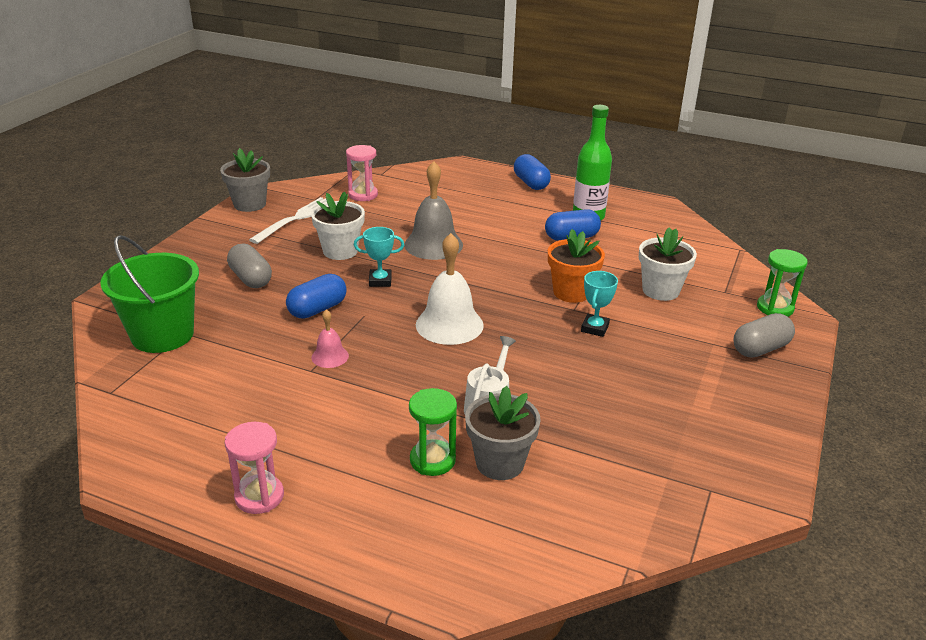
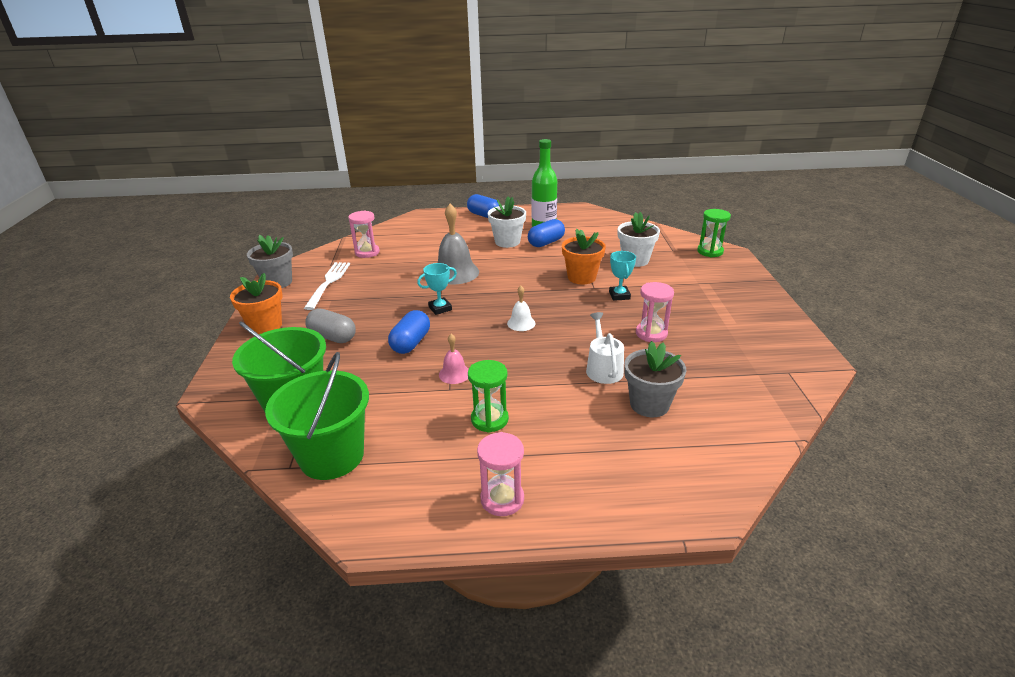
camera: 25 degrees left, 0 degrees up
(152, 396) = (332, 456): none -> green bucket
(202, 247) = (265, 326): none -> orange flower pot
(340, 251) = (388, 296): white flower pot -> white flower pot (507, 242)
(432, 460) = (603, 420): green hourglass -> green hourglass (489, 419)
(449, 324) = (521, 323): white bell -> white bell, size x0.52
(586, 385) = (651, 333): none -> pink hourglass
(760, 349) = (727, 278): grey capsule -> none

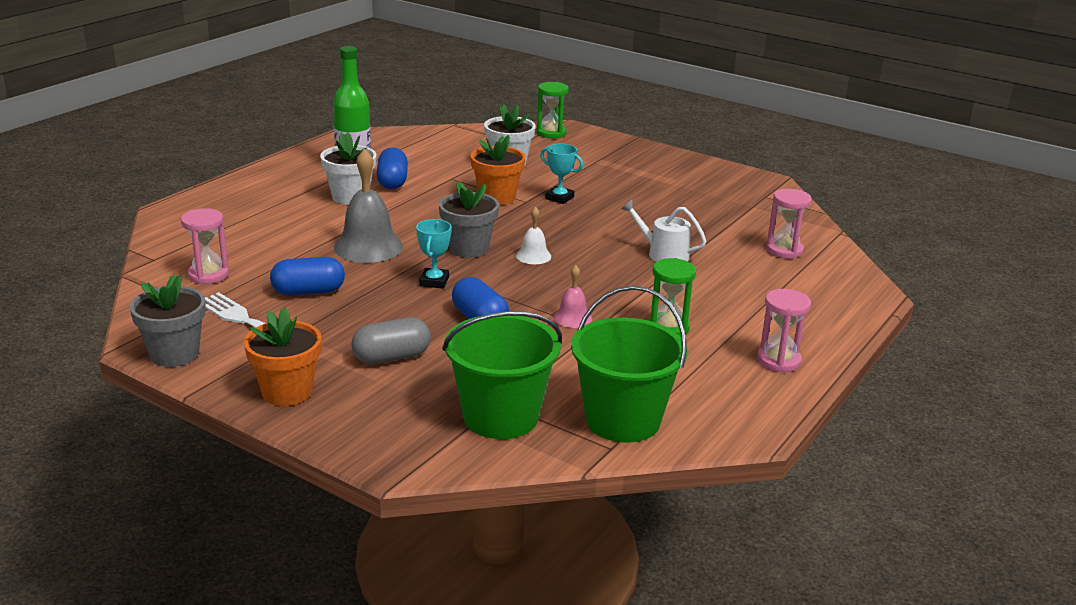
camera: 55 degrees left, 5 degrees down
(484, 215) = (254, 182): blue capsule -> blue capsule (308, 292)
(649, 404) = (736, 259): grey flower pot -> grey flower pot (468, 248)
(651, 333) = (642, 214): pink hourglass -> pink hourglass (784, 250)

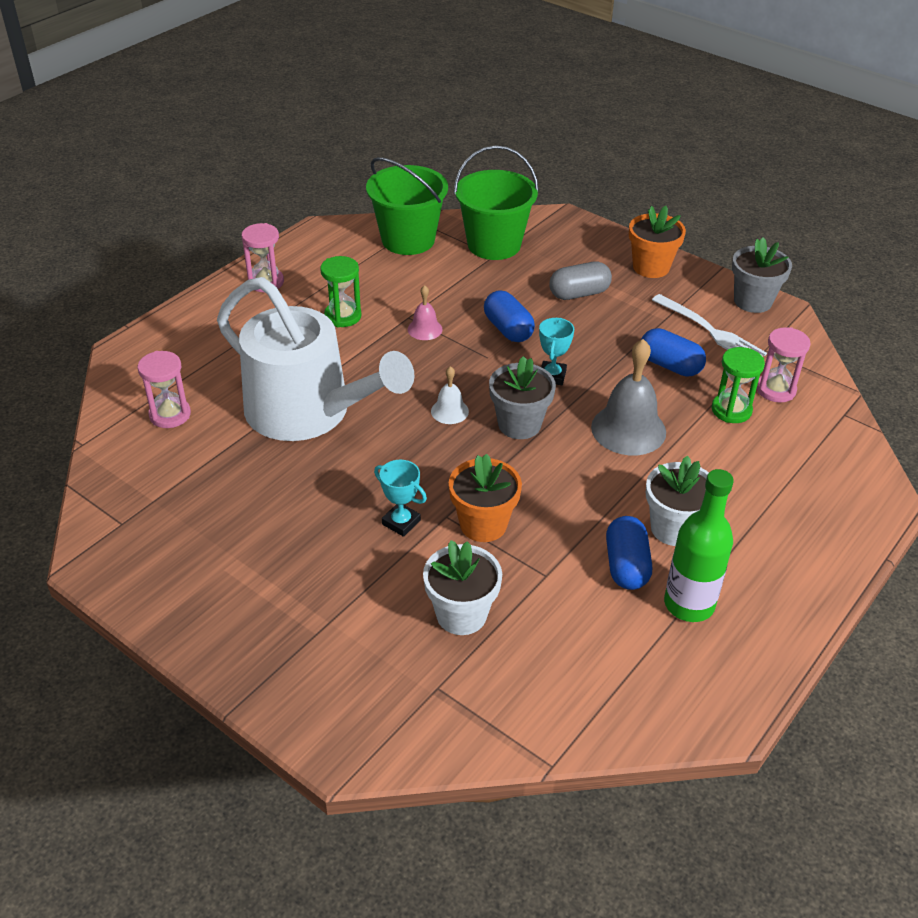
camera: 175 degrees left, 15 degrees up
(308, 292) = (670, 365): blue capsule -> blue capsule turned 45 degrees clockwise
(551, 133) = (378, 728): green hourglass -> green hourglass (731, 410)
(663, 254) = (307, 412): white watering can -> white watering can, size x2.36

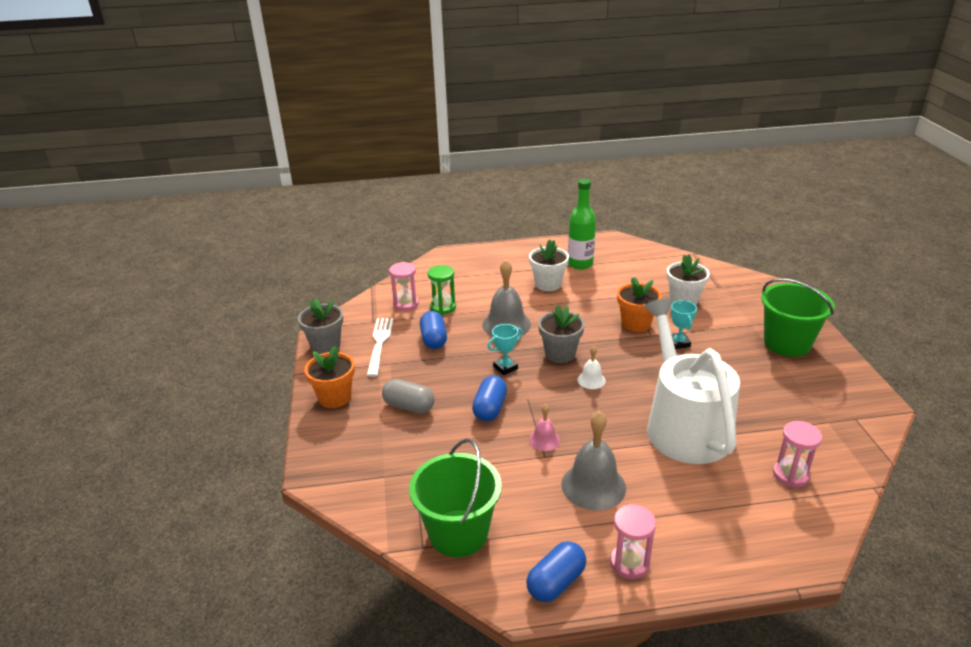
camera: 135 degrees left, 10 degrees down
(343, 316) = (593, 485): green hourglass -> grey bell
(494, 244) = (401, 482): green bucket -> green bucket (787, 343)
(626, 565) = (588, 283): blue capsule -> blue capsule (556, 582)

